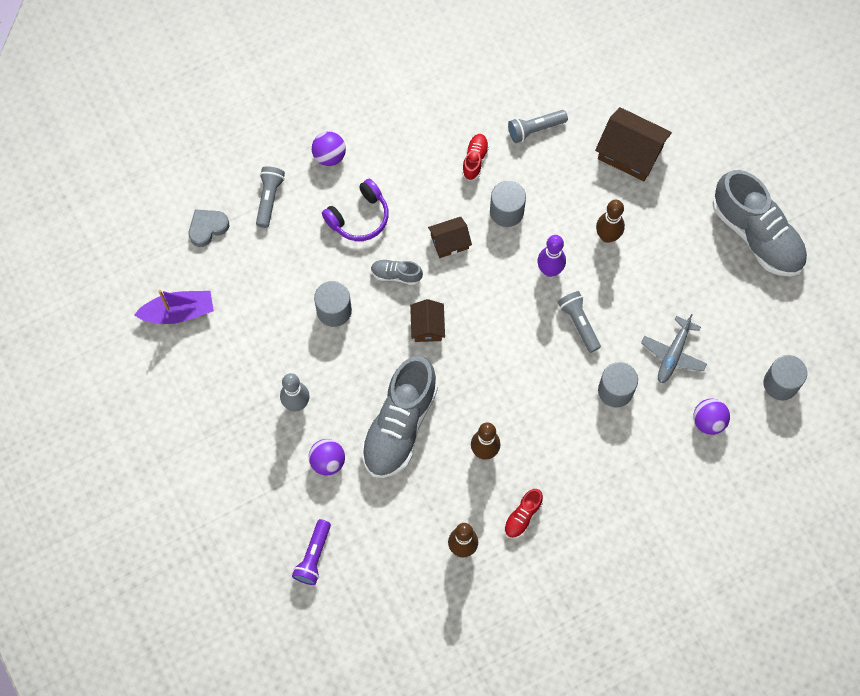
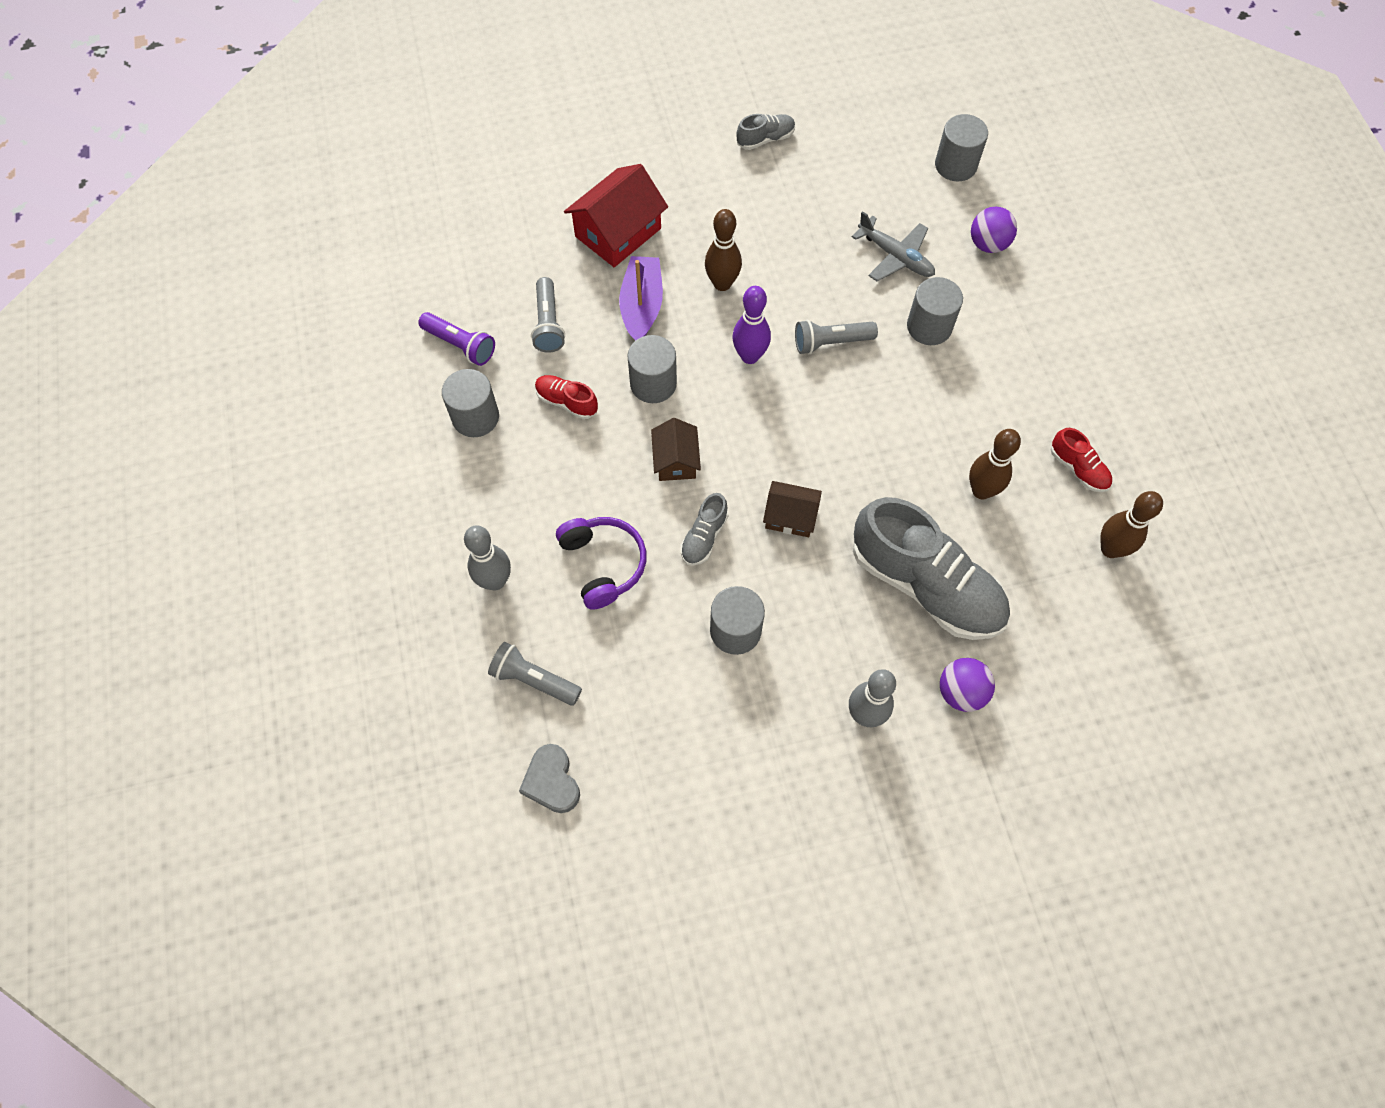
camera: 75 degrees left, 5 degrees down
(178, 312) = (678, 857): purple boat -> purple boat (642, 306)
(314, 556) = (1099, 744): purple flashlight -> purple flashlight (460, 345)
(329, 156) = (495, 581): purple ball -> grey bowling pin
(445, 106) = (475, 417): none -> grey cylinder
(630, 153) = (618, 232): brown house -> red house
(757, 235) = (765, 139): grey shoe -> grey shoe, size x0.44

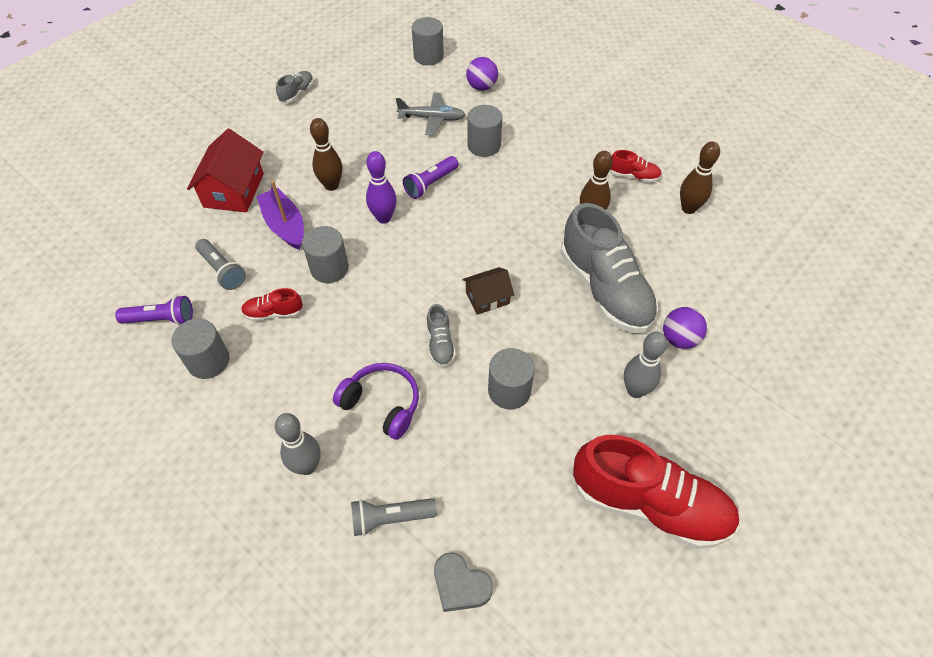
camera: 35 degrees left, 10 degrees down
(676, 460) = (382, 307): brown house -> none
(782, 833) = (649, 504): none -> red shoe
(831, 343) = (430, 184): grey flashlight -> purple flashlight
(926, 585) = (605, 289): grey shoe -> grey shoe turned 60 degrees clockwise

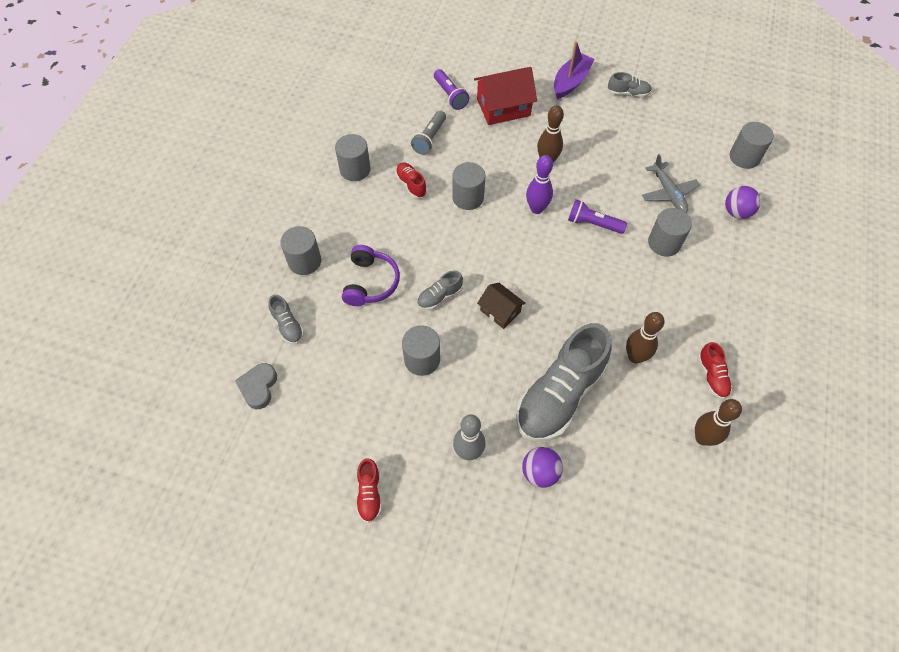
camera: 65 degrees right, 5 degrees up
(161, 319) = (373, 128): purple flashlight -> purple flashlight (450, 95)
(285, 226) = (490, 153): purple boat -> purple boat (571, 82)
(307, 466) = (304, 261): grey bowling pin -> grey cylinder
(390, 519) = (288, 326): grey flashlight -> grey shoe
(649, 504) = (369, 494): red shoe -> red shoe, size x0.44

